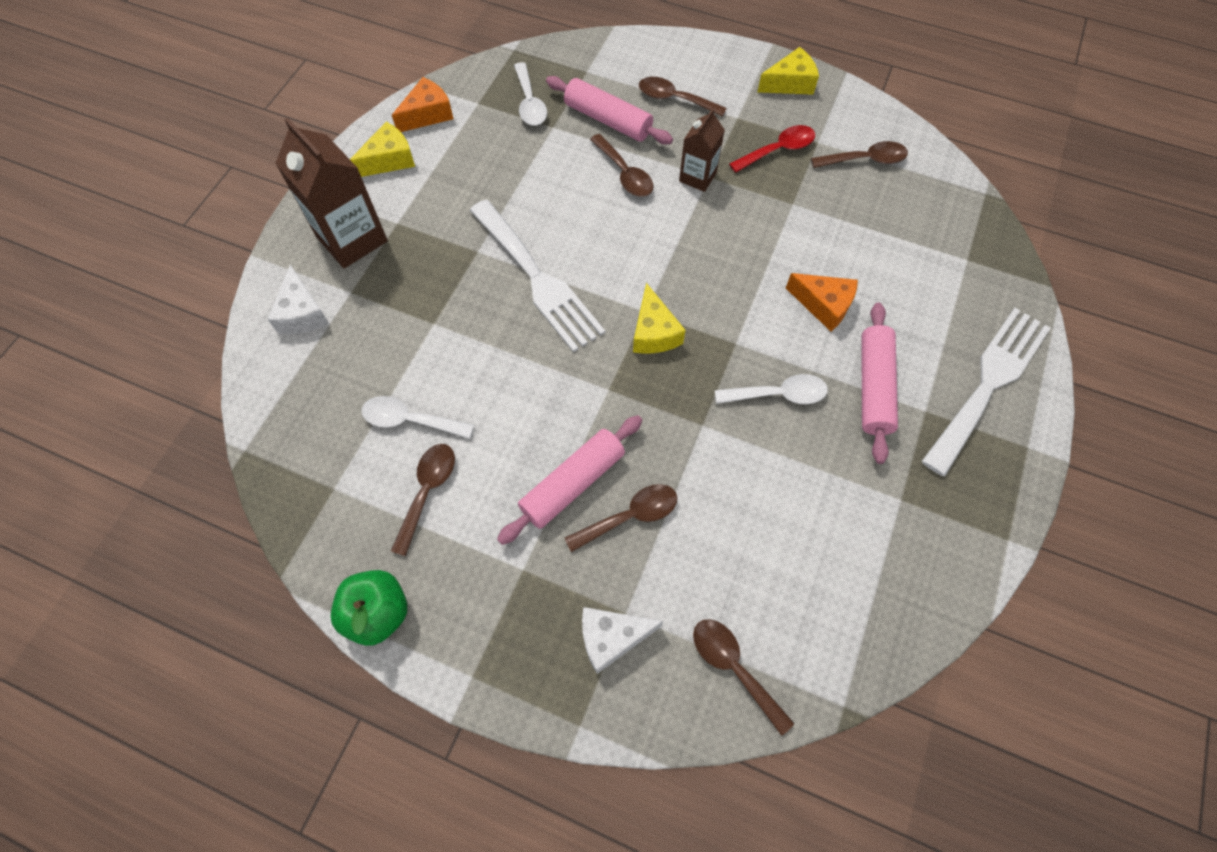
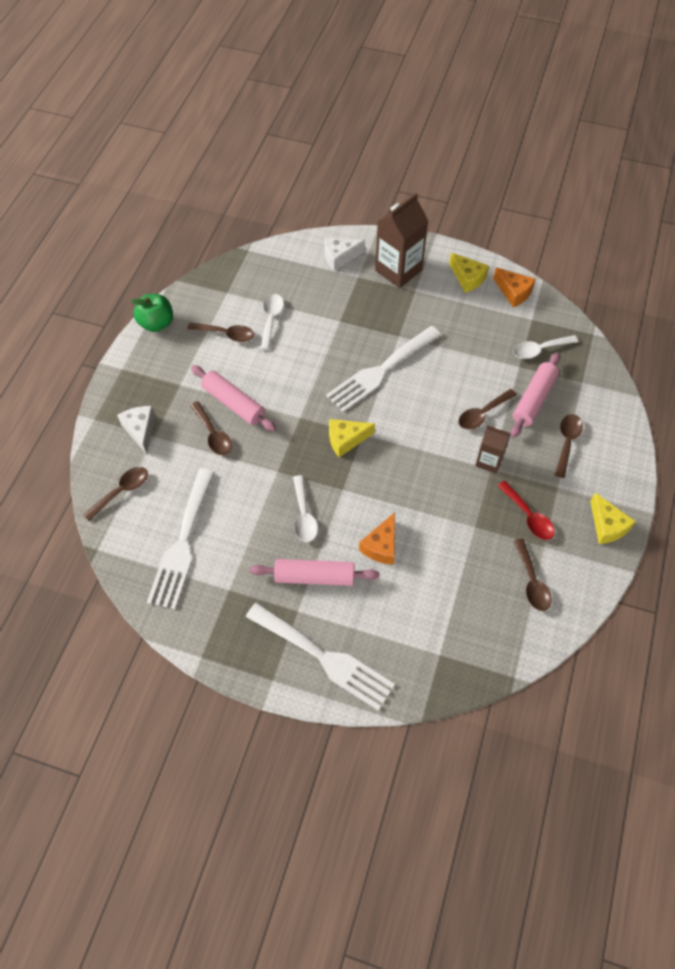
camera: 85 degrees right, 5 degrees down
(829, 566) = (182, 544): none -> white fork

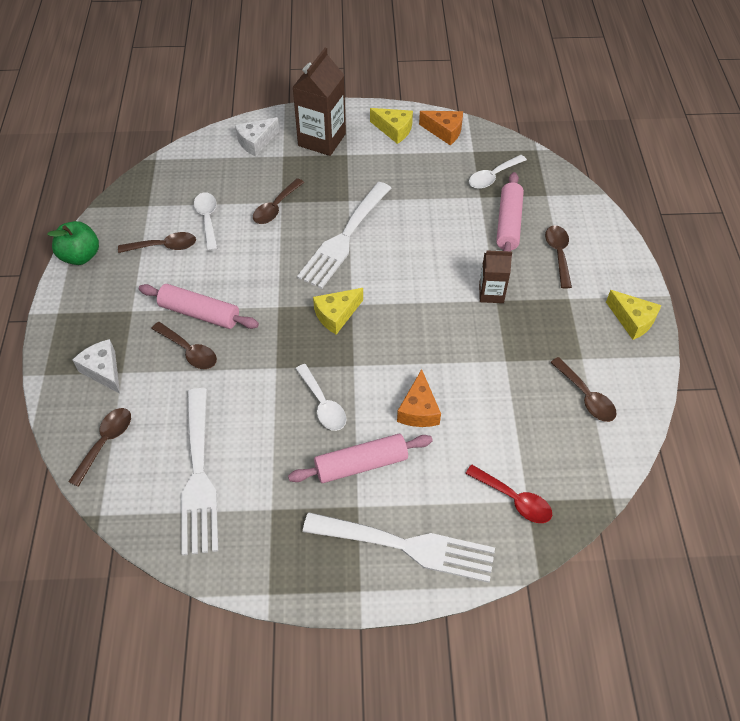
camera: 20 degrees left, 5 degrees down
(482, 414) = (465, 251): brown spoon -> brown spoon (275, 207)
(528, 516) = (553, 334): red spoon -> red spoon (514, 499)

